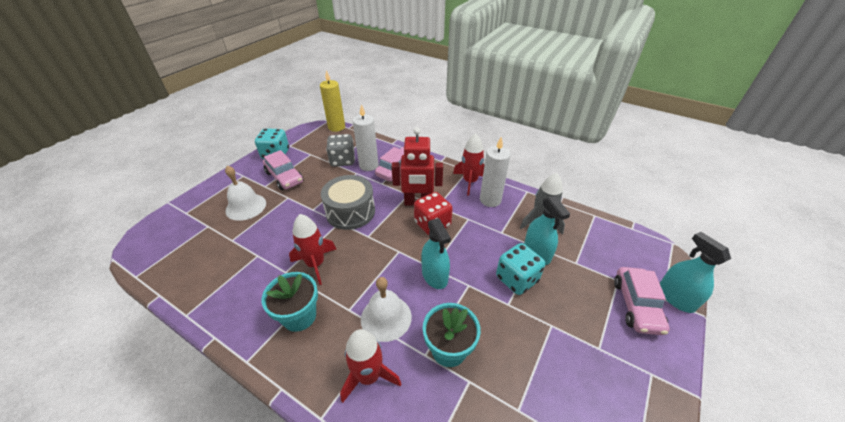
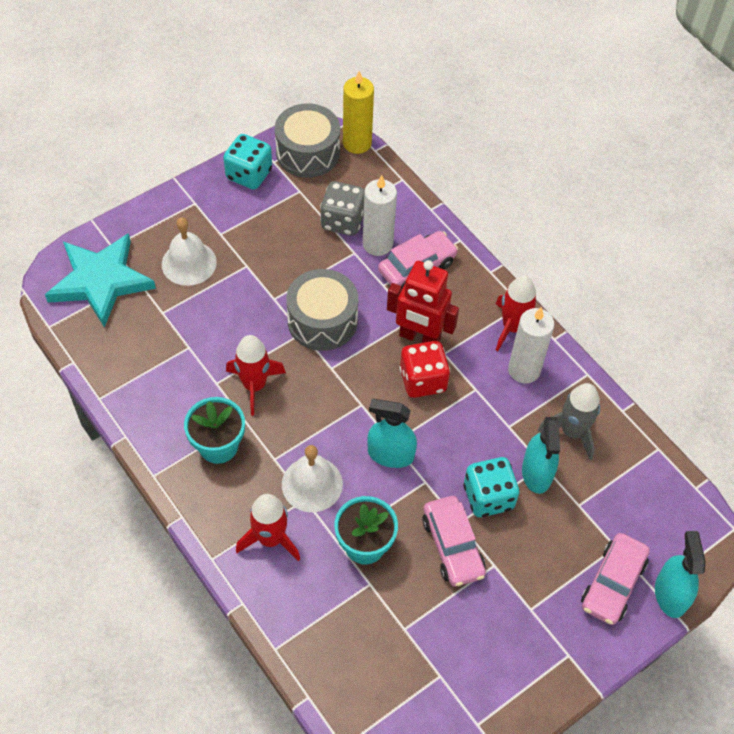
camera: 20 degrees right, 15 degrees up
(178, 235) = (100, 281): none -> turquoise star
(284, 177) = (251, 226): pink car -> pink car (453, 546)
(309, 137) = (308, 153): none -> grey drum
(434, 275) = (390, 454): turquoise spray bottle -> turquoise spray bottle turned 105 degrees clockwise

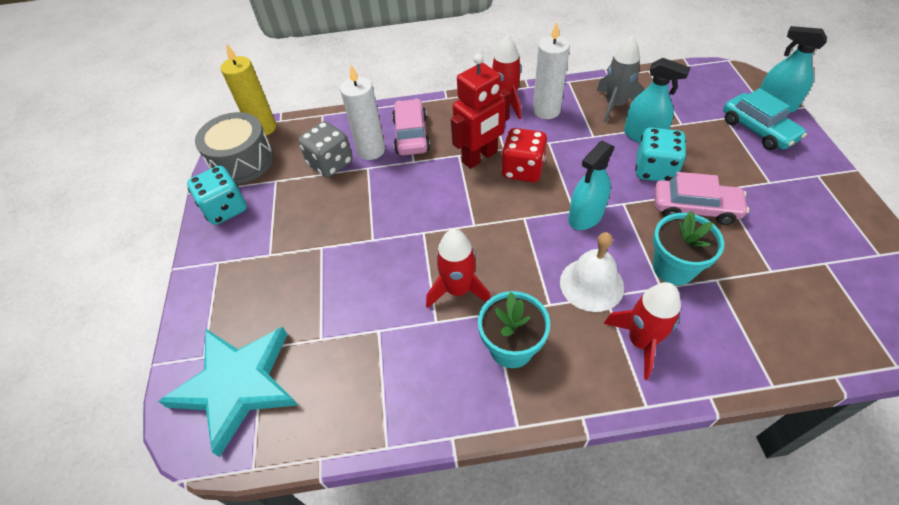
camera: 55 degrees left, 5 degrees down
(189, 263) = (281, 292): white bell -> none
(322, 321) = (421, 213): grey drum -> none
(613, 584) = (758, 130): pink car -> turquoise car

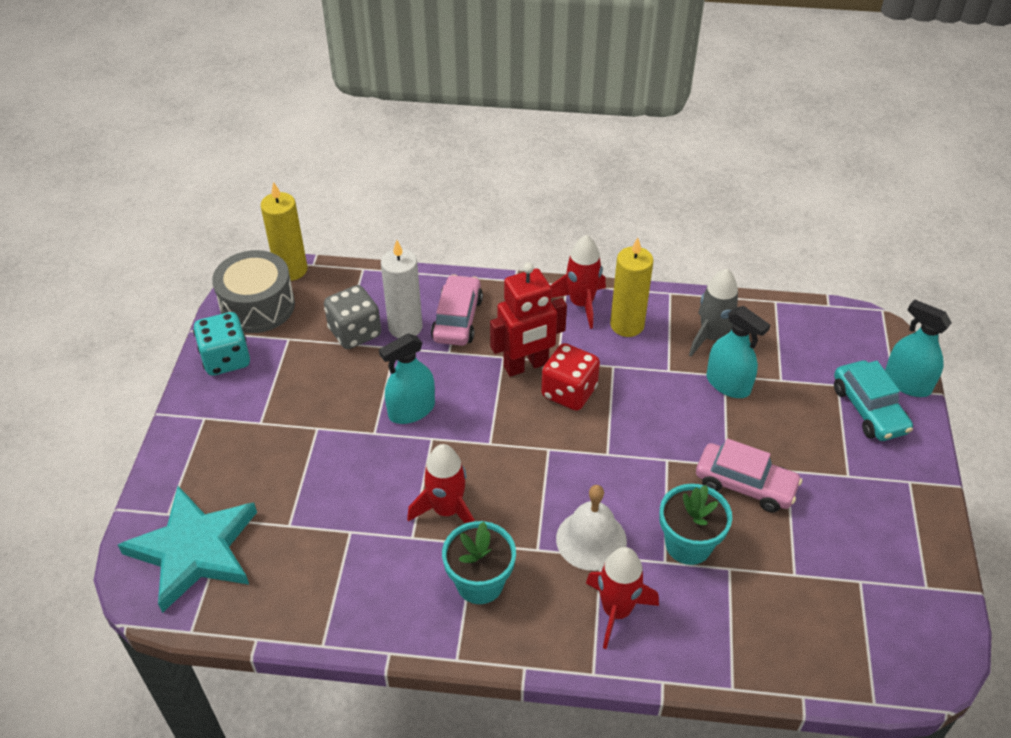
camera: 10 degrees right, 5 degrees down
(546, 110) = (627, 325): white candle -> yellow candle
(585, 216) = (617, 464): turquoise spray bottle -> turquoise spray bottle (411, 410)
(654, 170) = (721, 429): turquoise dice -> none

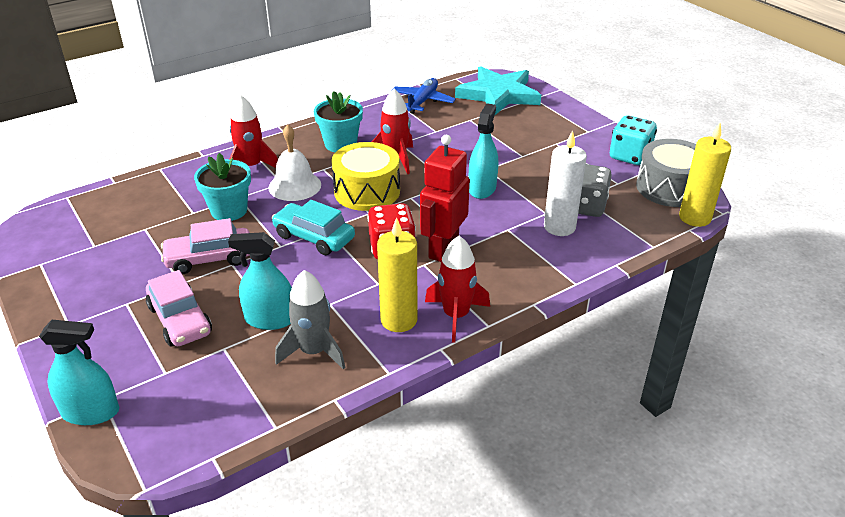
camera: 140 degrees right, 10 degrees down
(295, 605) = (422, 101): none -> blue plane
(457, 319) = (533, 251): pink car -> pink car (180, 320)
(524, 480) = (367, 191): none -> yellow drum
(869, 409) = (124, 365): turquoise car -> turquoise car (314, 237)

